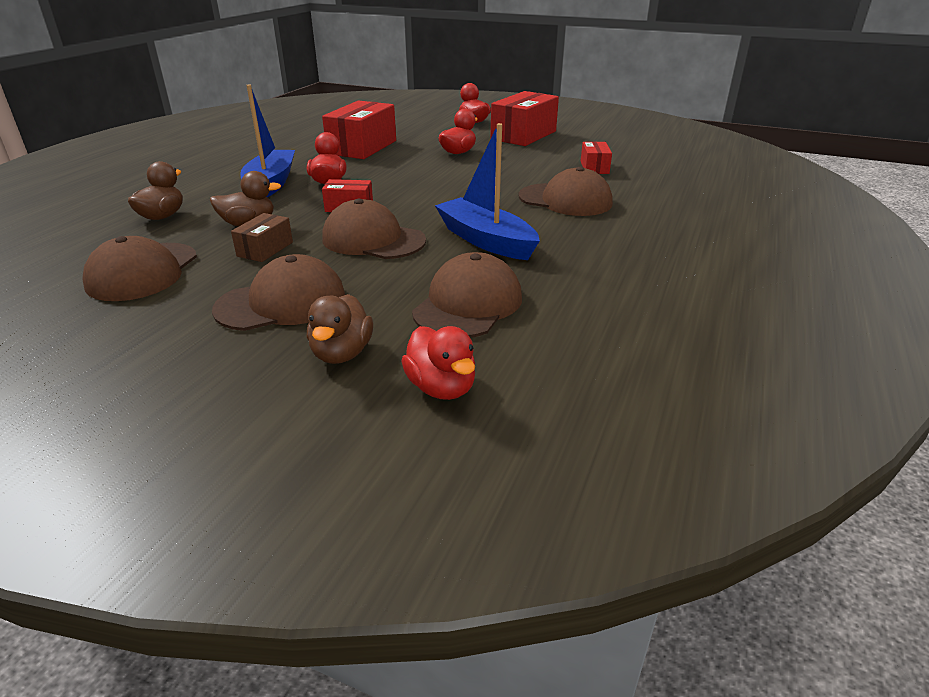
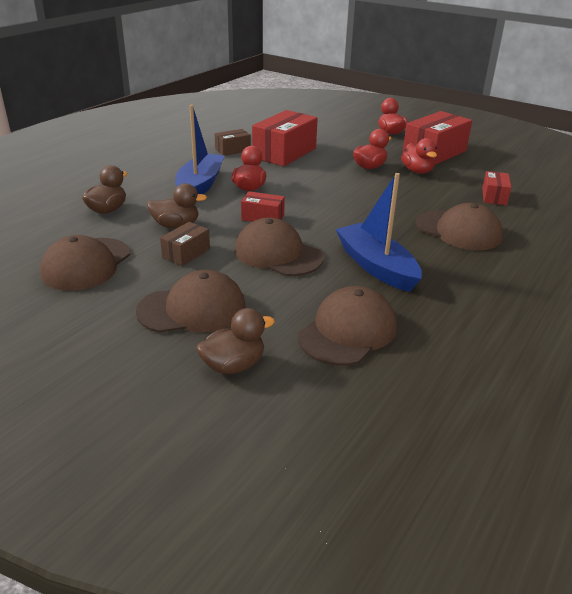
camera: 10 degrees right, 0 degrees up
(303, 149) = (233, 150): none -> brown box
(342, 353) = (233, 365): brown duck -> brown duck turned 135 degrees counterclockwise
(441, 387) = (310, 411): red duck -> red duck (417, 171)

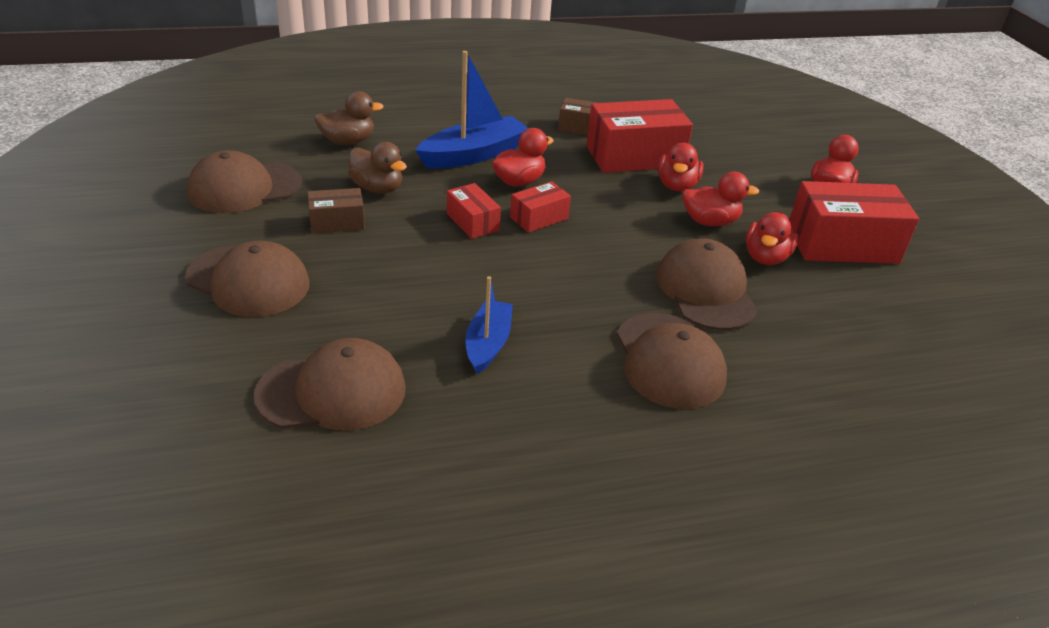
camera: 40 degrees right, 5 degrees up
(233, 365) = (188, 355): brown duck -> none
(277, 254) = (415, 271): brown cap -> brown cap (705, 290)
(327, 158) = (677, 185): none -> red duck
(376, 266) = (488, 344): blue boat -> blue boat, size x0.62
(494, 196) = (813, 346): red box -> red box (539, 218)

